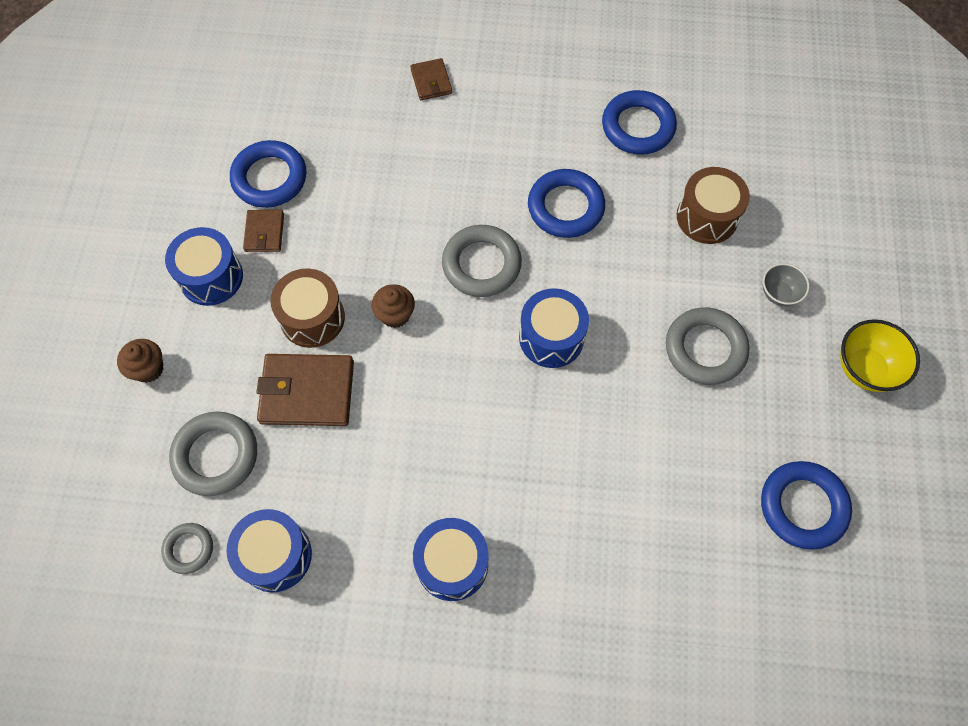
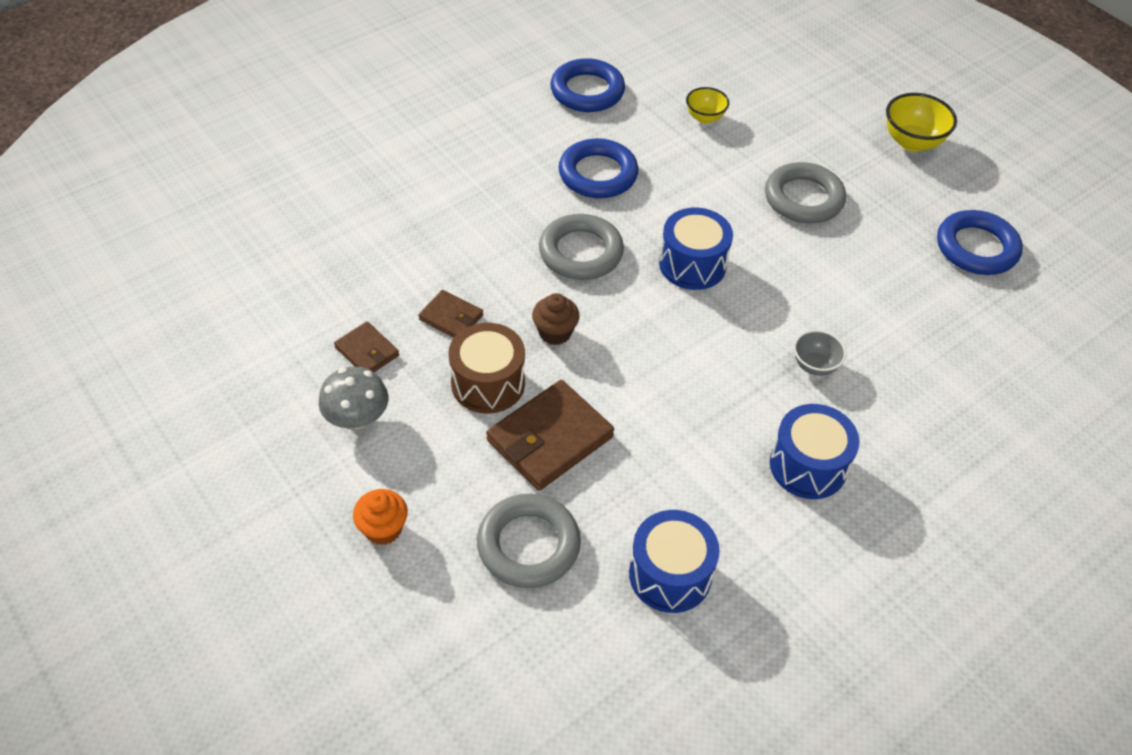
camera: 45 degrees left, 15 degrees down
(148, 369) = (383, 529): brown cupcake -> orange cupcake
(189, 549) = (592, 633): grey ring -> none
(211, 277) = (357, 417): blue drum -> grey mushroom
(269, 178) = (322, 309): blue ring -> none
(431, 81) = (385, 155): brown wallet -> brown wallet (451, 317)
(707, 217) = (705, 118): brown drum -> yellow bowl
(779, 294) = (808, 134): grey bowl -> grey bowl (814, 365)

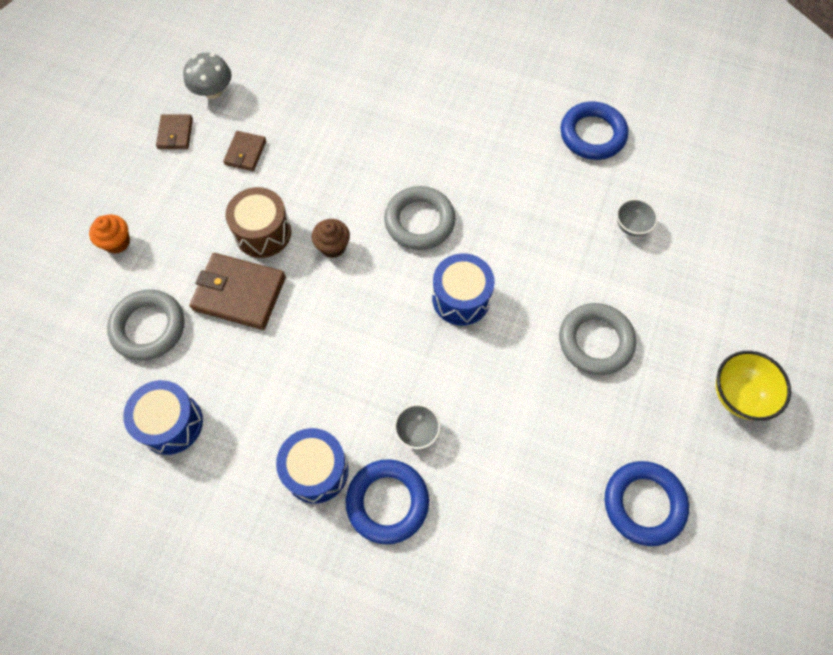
camera: 60 degrees right, 15 degrees up
(357, 417) = (191, 179): grey mushroom -> grey mushroom (213, 91)
(451, 317) = (305, 180): brown wallet -> brown wallet (175, 134)
(598, 174) = (507, 189): blue ring -> blue ring (387, 502)
(705, 118) = (631, 226): yellow bowl -> grey bowl

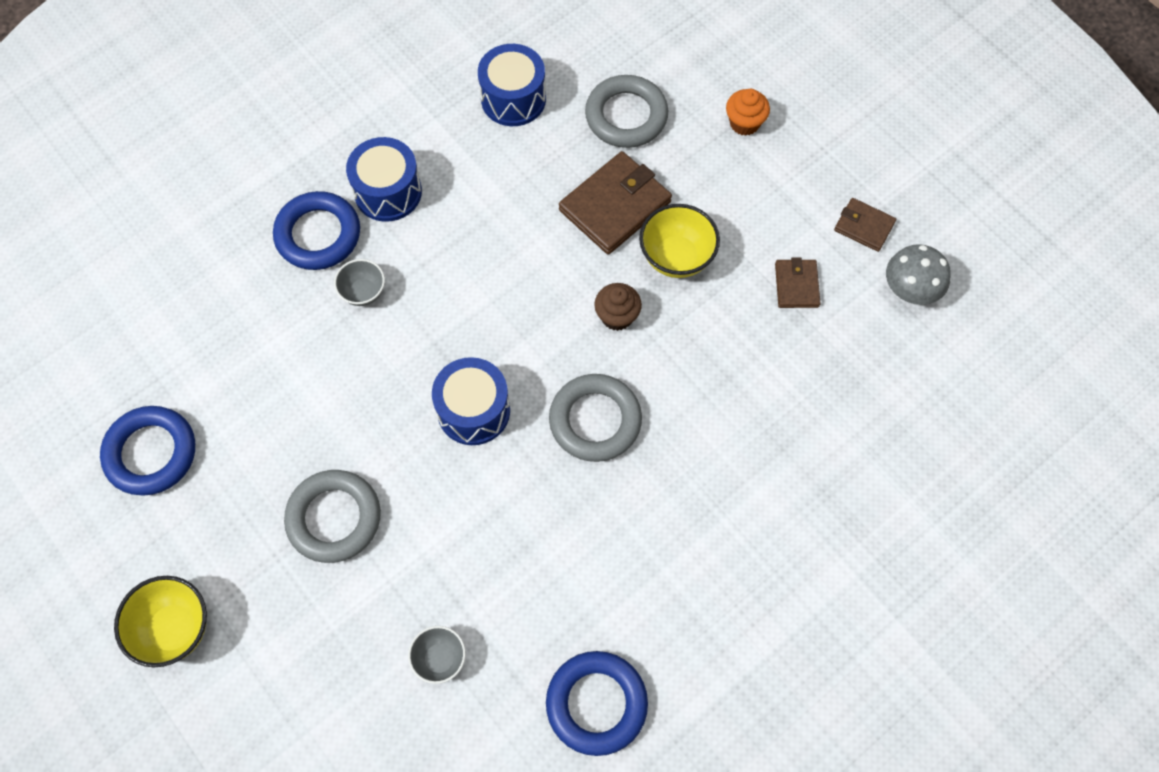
camera: 120 degrees right, 0 degrees up
(245, 153) = (796, 285): brown wallet -> brown wallet turned 45 degrees clockwise
(263, 232) = (676, 257): brown drum -> yellow bowl

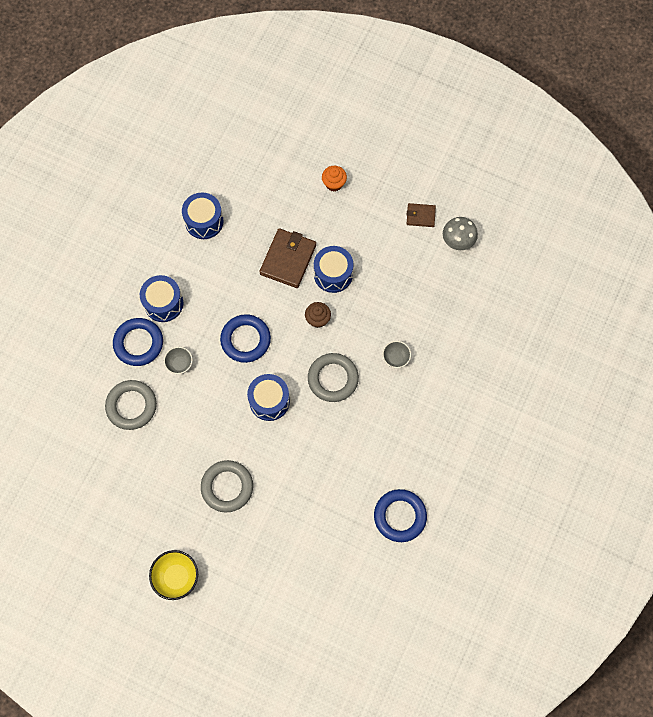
camera: 25 degrees left, 5 degrees up
(151, 453) = (115, 497): blue ring -> blue ring (245, 340)
(439, 659) = (315, 530): grey bowl -> grey bowl (395, 358)
(626, 116) = (269, 206): grey ring -> grey ring (131, 406)
(676, 257) = (333, 274): yellow bowl -> blue drum
(796, 285) = (400, 263): brown wallet -> none

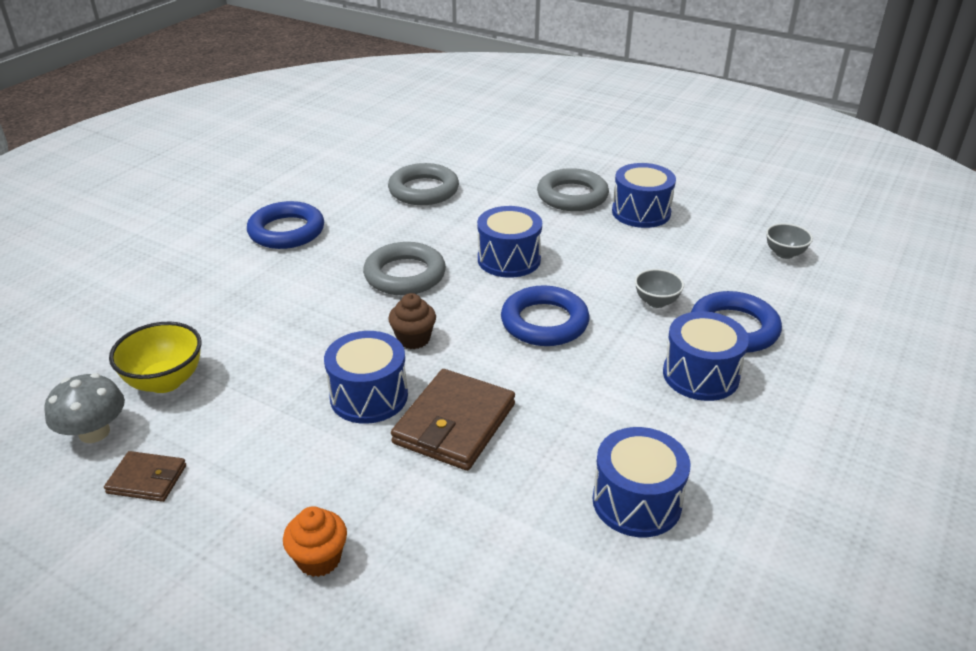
camera: 175 degrees left, 35 degrees down
(131, 406) = (725, 265): grey ring -> grey ring (423, 190)
(176, 577) = (631, 145): yellow bowl -> yellow bowl (165, 381)
(179, 467) = (641, 212): none -> blue drum
(395, 358) = (296, 289): grey bowl -> grey bowl (784, 254)
(400, 516) = (350, 168): blue ring -> blue ring (286, 231)

